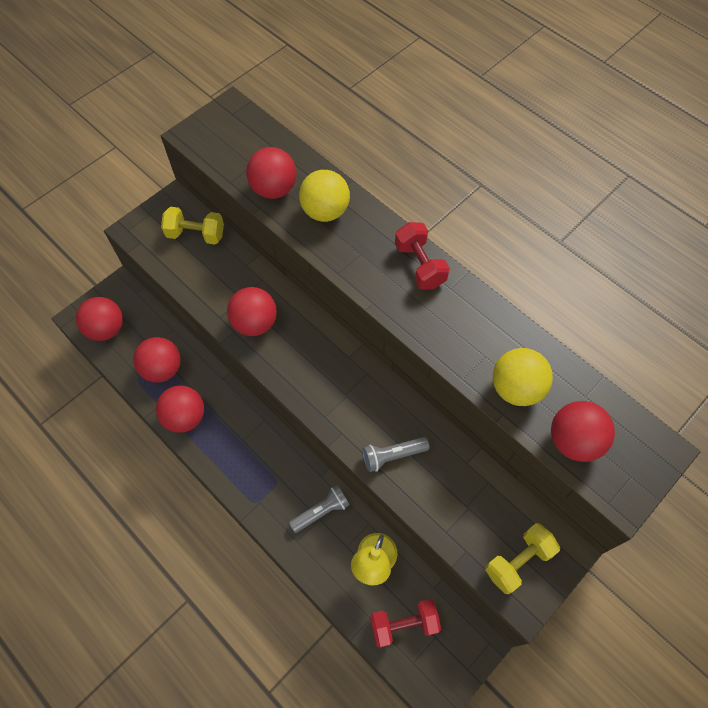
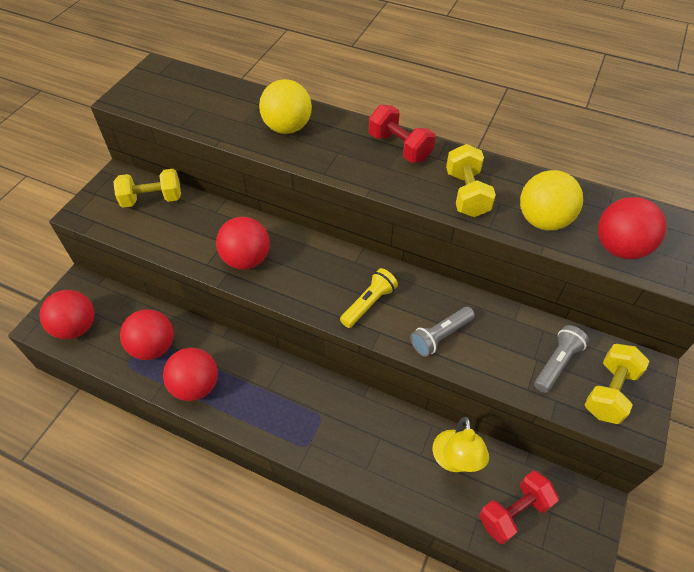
camera: 20 degrees left, 10 degrees down
(274, 189) = (228, 122): red ball -> none
(321, 511) = (379, 430): grey flashlight -> grey flashlight (556, 363)
(343, 403) = (368, 304): none -> yellow flashlight
(458, 337) = (466, 194): none -> yellow dumbbell

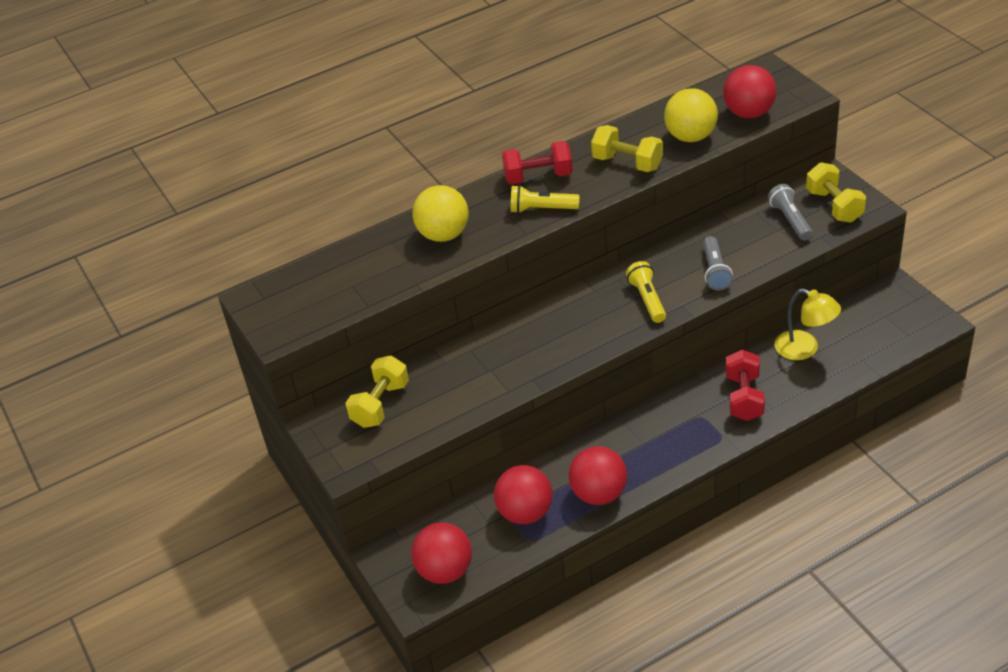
camera: 50 degrees left, 10 degrees down
(246, 259) = (527, 360): red ball -> none
(361, 168) = (542, 209): none -> yellow flashlight
(514, 512) = (870, 335): red dumbbell -> red dumbbell (744, 397)

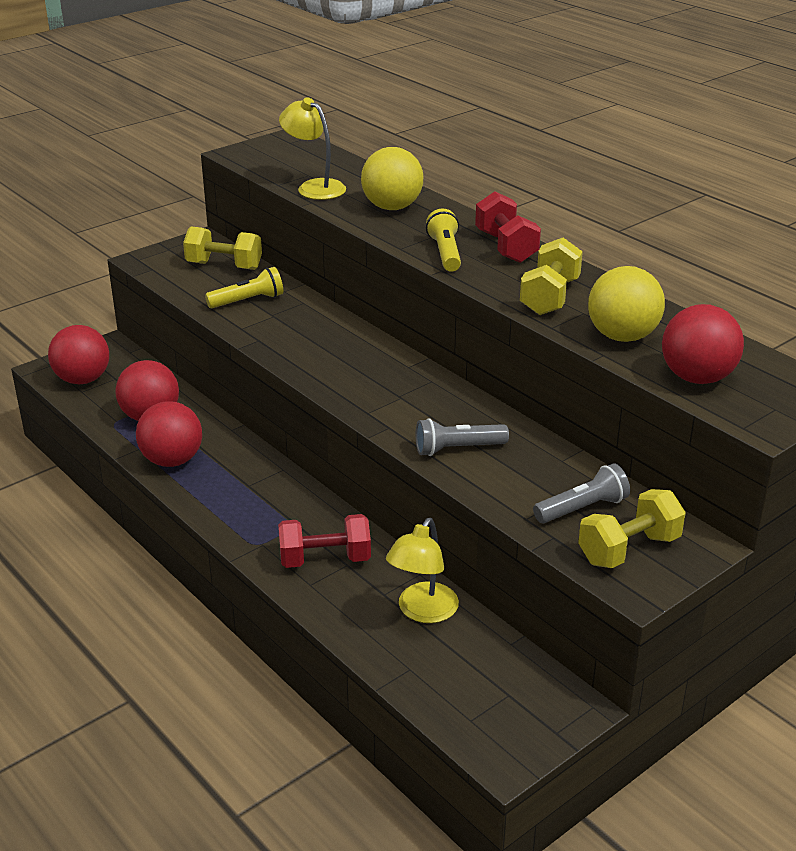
camera: 75 degrees right, 10 degrees down
(383, 281) = (314, 187): none -> yellow lamp
(647, 299) = (395, 402): yellow flashlight -> yellow flashlight (248, 301)

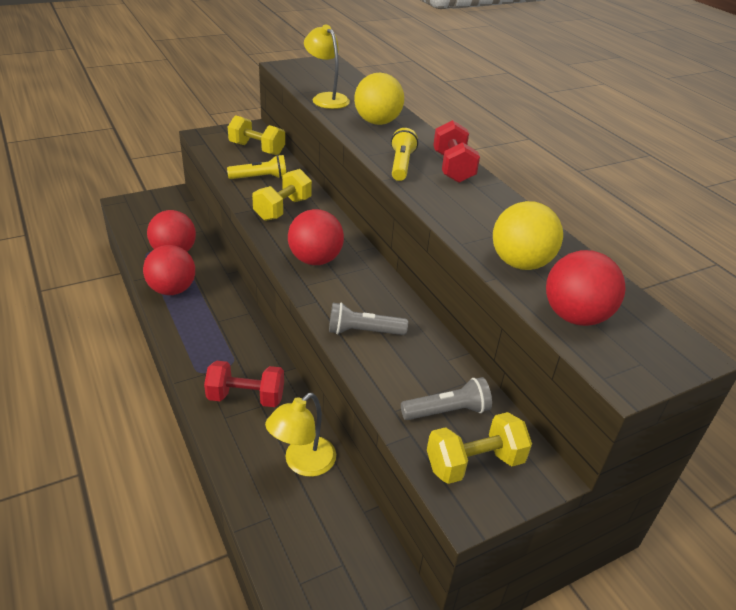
camera: 10 degrees right, 5 degrees up
(83, 379) = (142, 216): red ball -> red ball (315, 260)
(550, 297) = (471, 216): yellow dumbbell -> yellow dumbbell (283, 209)

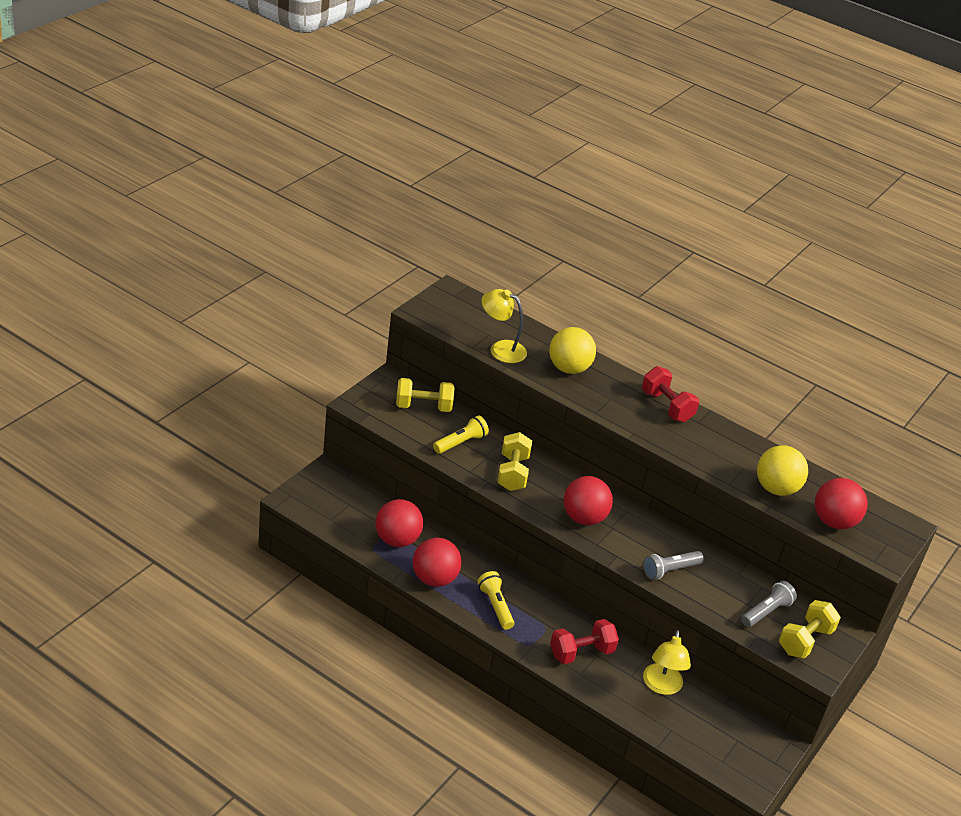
camera: 30 degrees left, 0 degrees up
(401, 165) = (628, 416): yellow flashlight -> yellow flashlight (495, 606)

